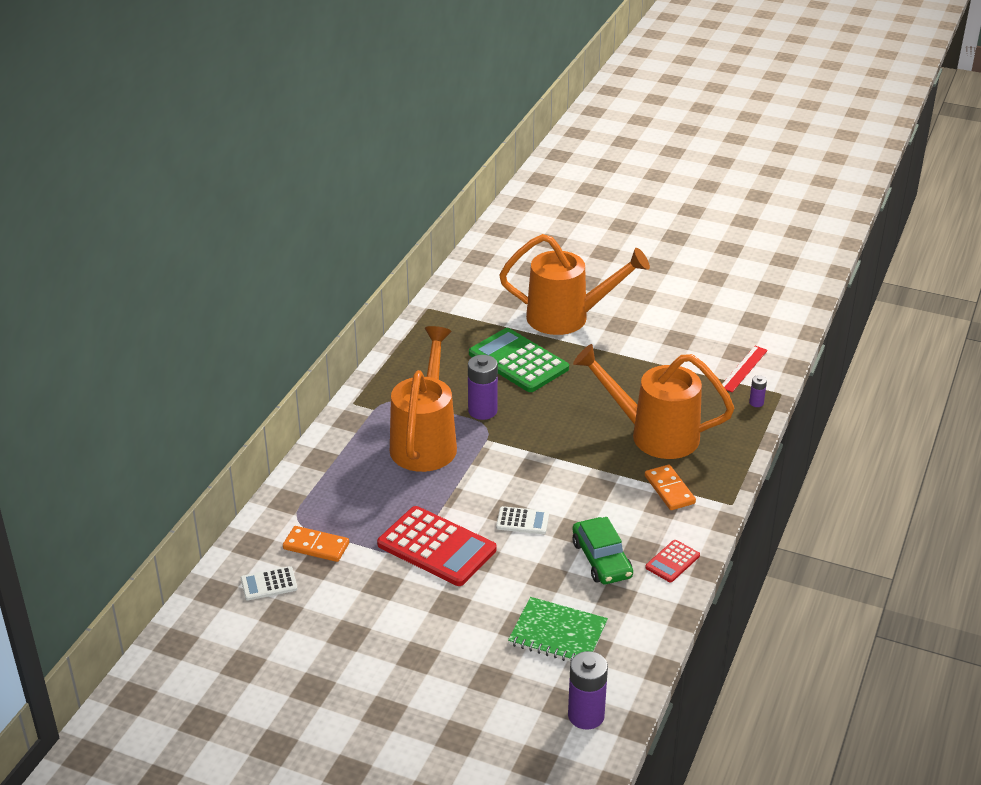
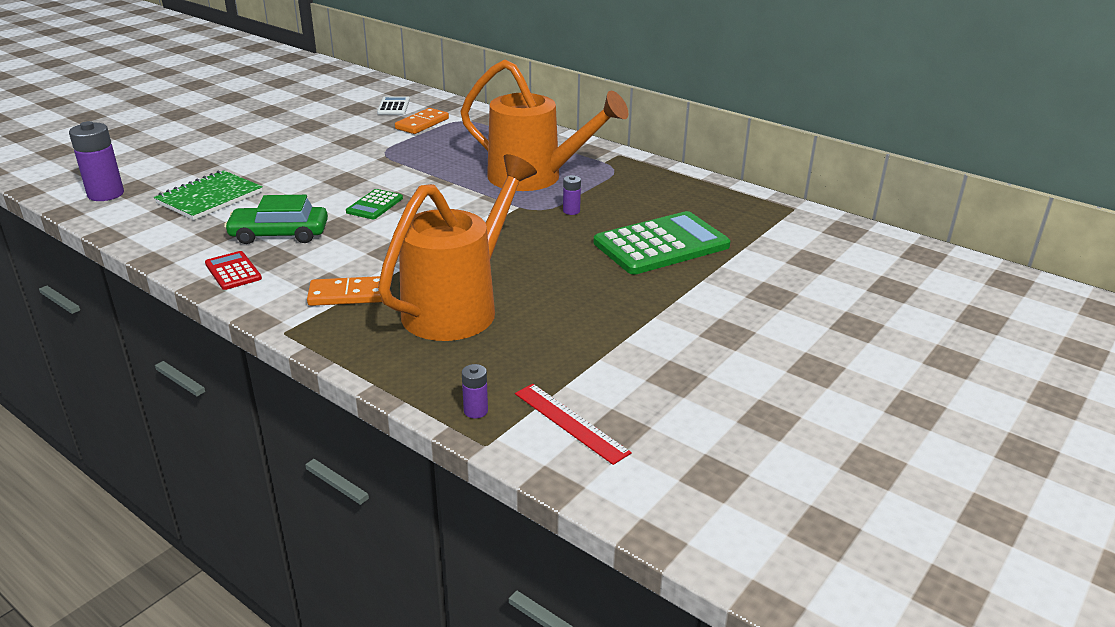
camera: 105 degrees right, 5 degrees down
(437, 547) = (376, 165): red calculator -> none
(482, 411) = (571, 211): purple battery -> purple battery, size x0.50
(522, 521) = (375, 205): white calculator -> green calculator
(567, 318) = (756, 293): orange watering can -> none

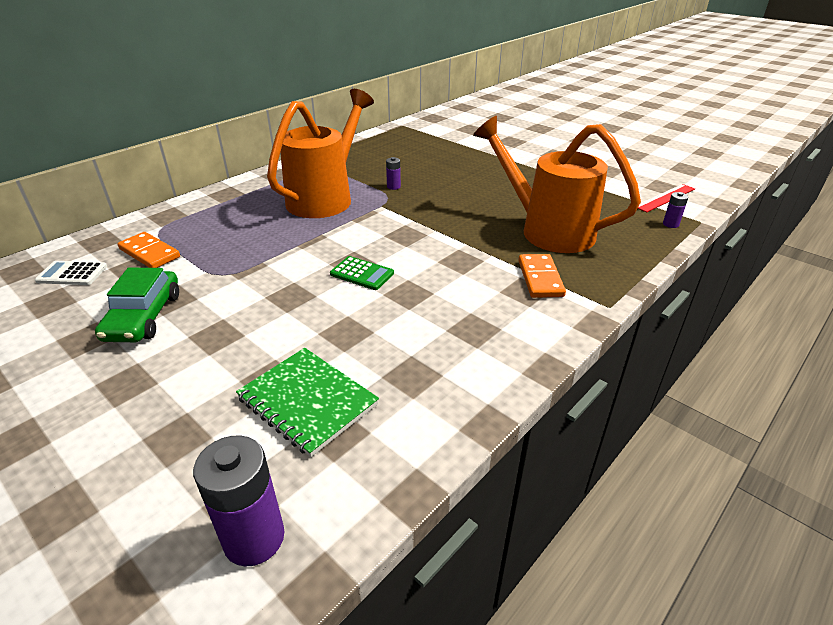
camera: 85 degrees left, 5 degrees up
(233, 271) = (506, 351): red calculator -> none
(279, 234) = (421, 329): green car -> green car (143, 316)
(661, 244) = (450, 162): green calculator -> none

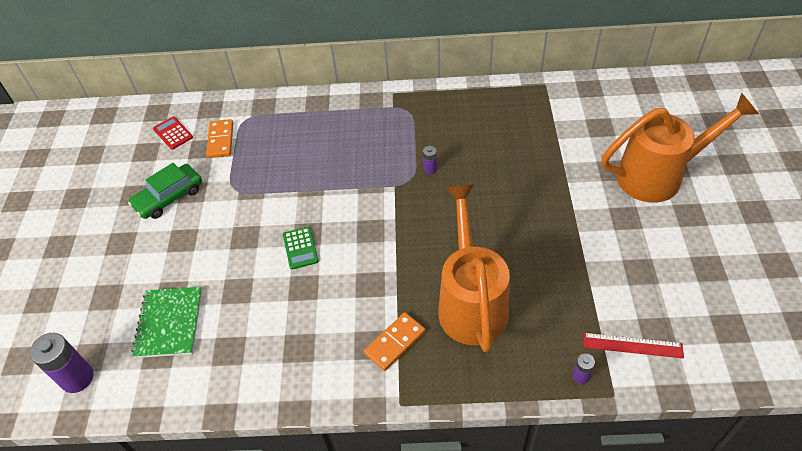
camera: 50 degrees right, 15 degrees up
(72, 274) = (173, 133): white calculator -> red calculator
(325, 198) = (369, 150): orange watering can -> orange watering can (658, 176)

